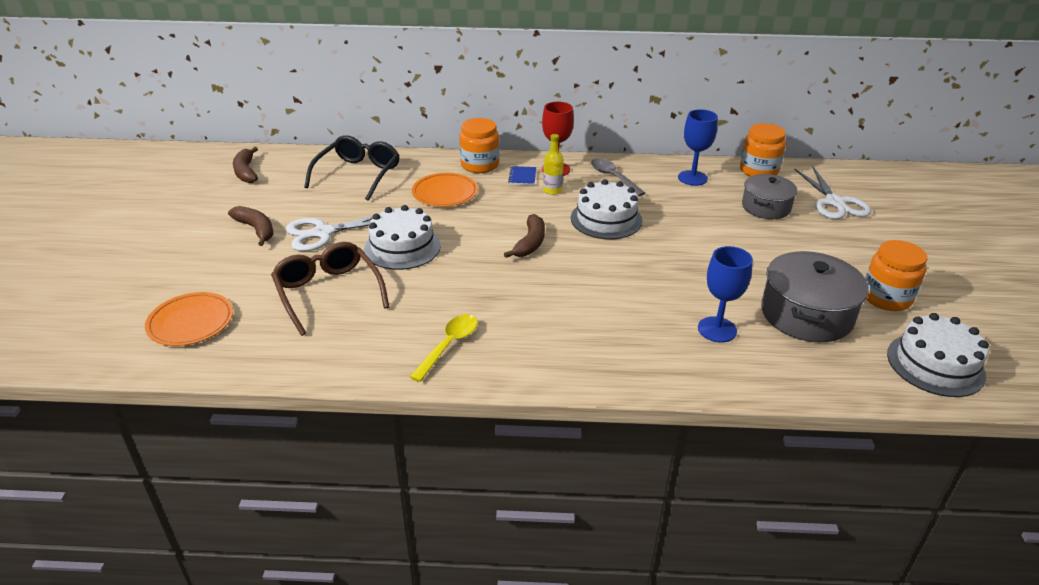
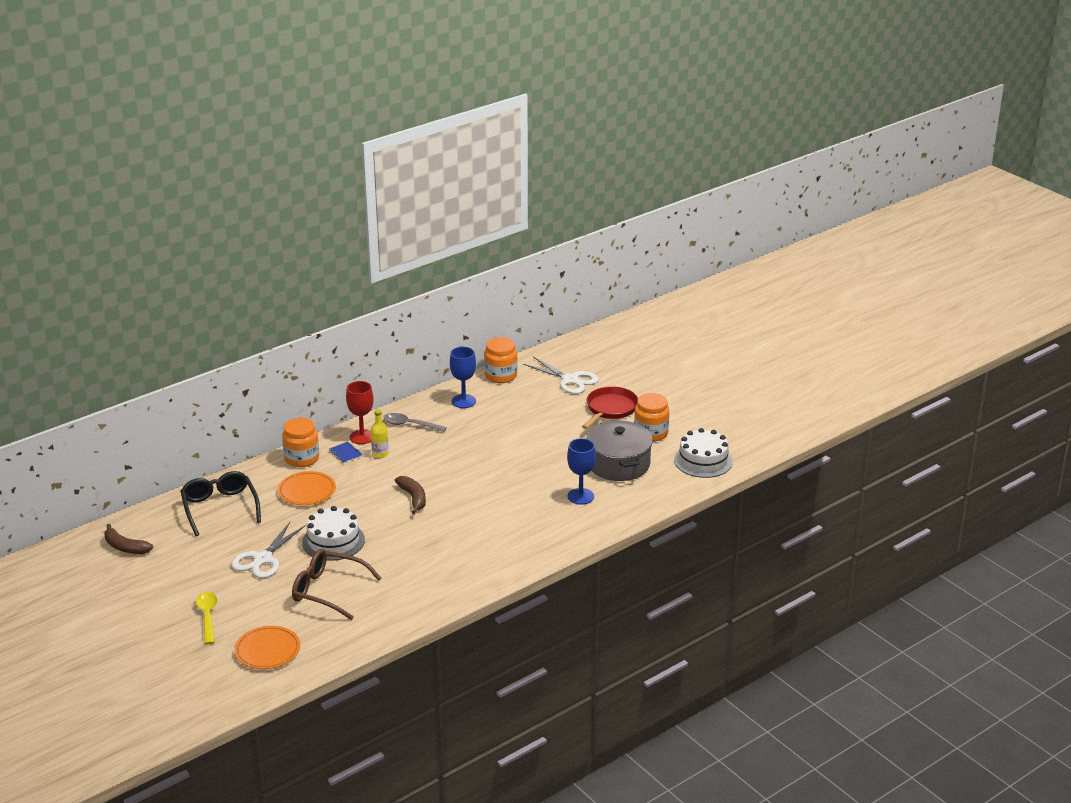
camera: 40 degrees left, 5 degrees down
(256, 229) = (210, 580): brown banana -> none
(449, 345) = (445, 580): yellow spoon -> yellow spoon (207, 616)
(606, 219) = (442, 458): white cake -> none
(766, 207) = (532, 403): grey pot -> none
(856, 250) = (610, 409): none -> red pan

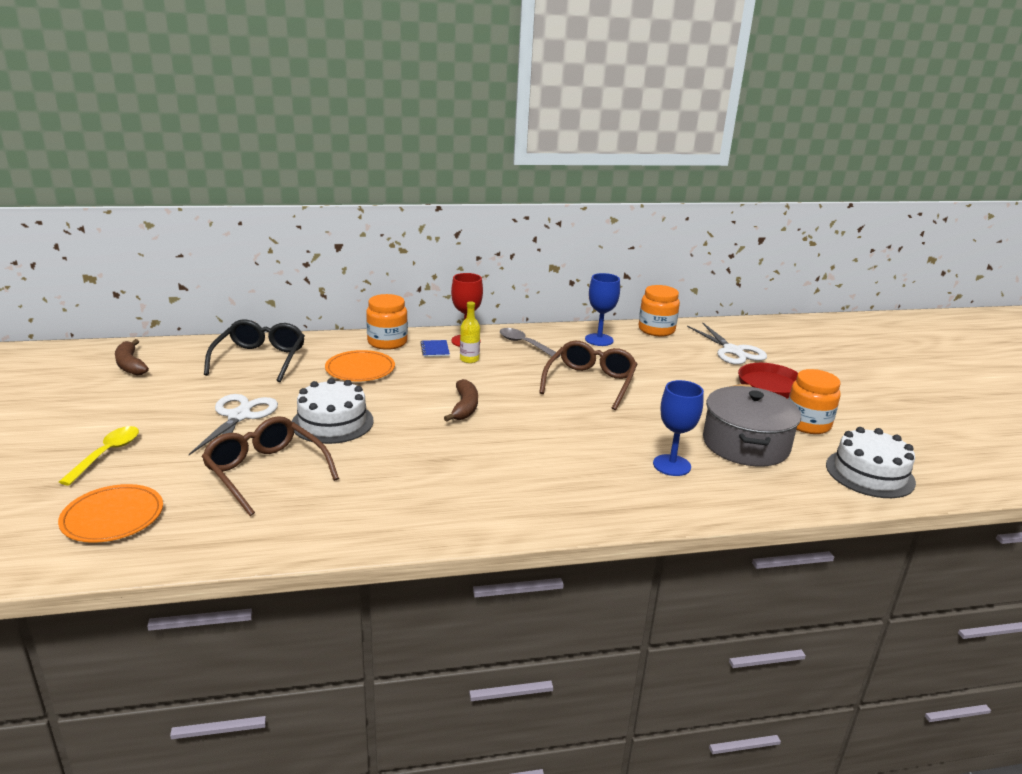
camera: 25 degrees right, 5 degrees down
(263, 559) = (239, 416): white scissors -> white scissors turned 135 degrees clockwise
(485, 446) = (590, 382): none -> brown glasses

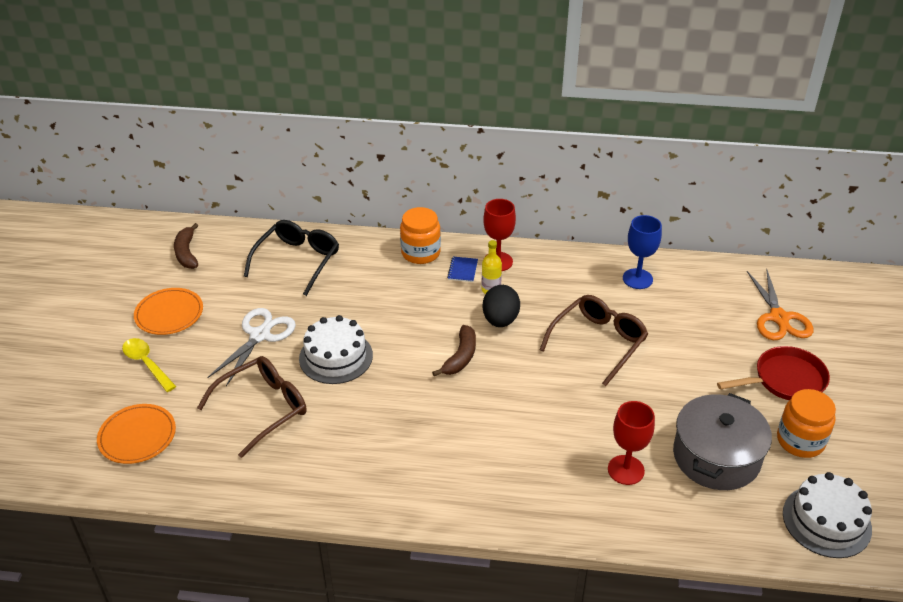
camera: 20 degrees right, 15 degrees up
(107, 454) = (146, 364): yellow spoon -> yellow spoon turned 75 degrees counterclockwise
(265, 472) = (263, 408): brown glasses -> brown glasses turned 75 degrees clockwise
(360, 369) = (382, 289): orange plate -> orange plate (169, 314)
(490, 378) = (500, 320): none -> black egg
(524, 344) = (555, 275): grey spoon -> none
(656, 330) = (709, 271): orange jar -> none
(671, 465) = (626, 470): blue goblet -> red goblet
(733, 351) = (779, 318): white scissors -> orange scissors

